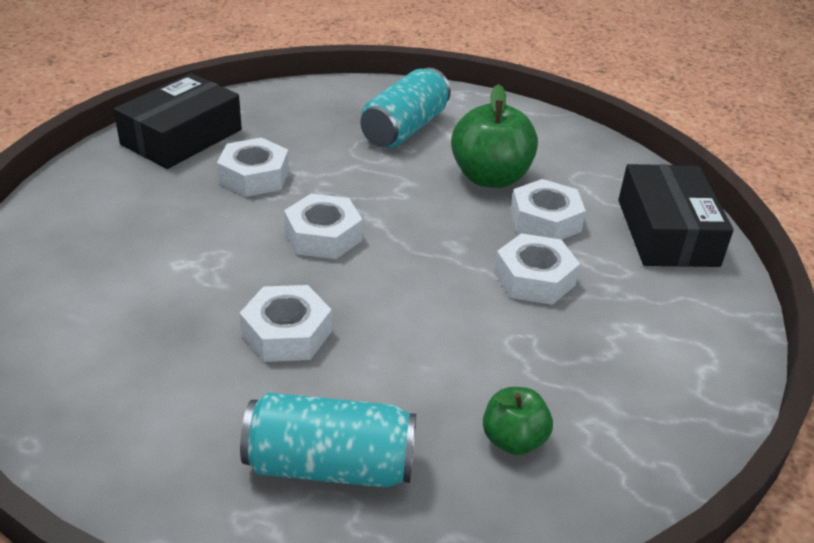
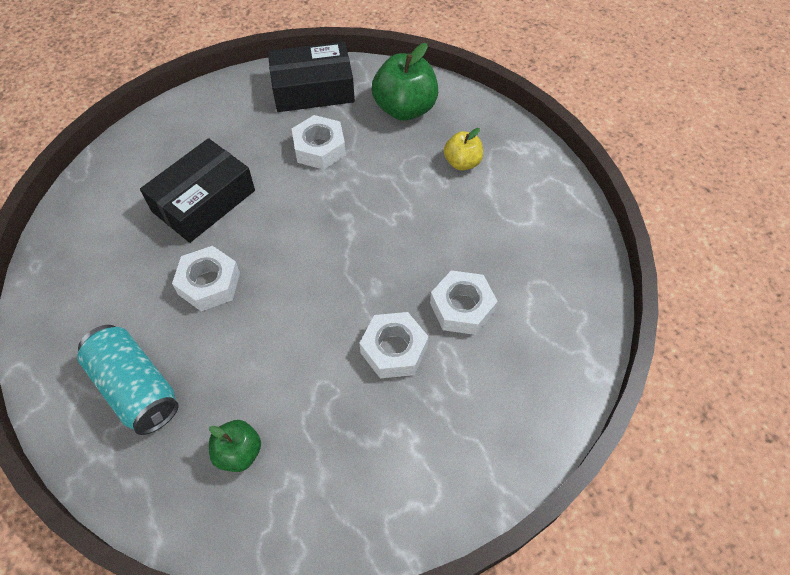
camera: 45 degrees right, 20 degrees up
(323, 236) = (306, 224): white nut -> none
(405, 129) = (462, 162): turquoise can -> yellow apple
(490, 177) = (469, 244): green apple -> green apple (405, 109)
(667, 232) = (540, 380): black box -> black box (203, 200)

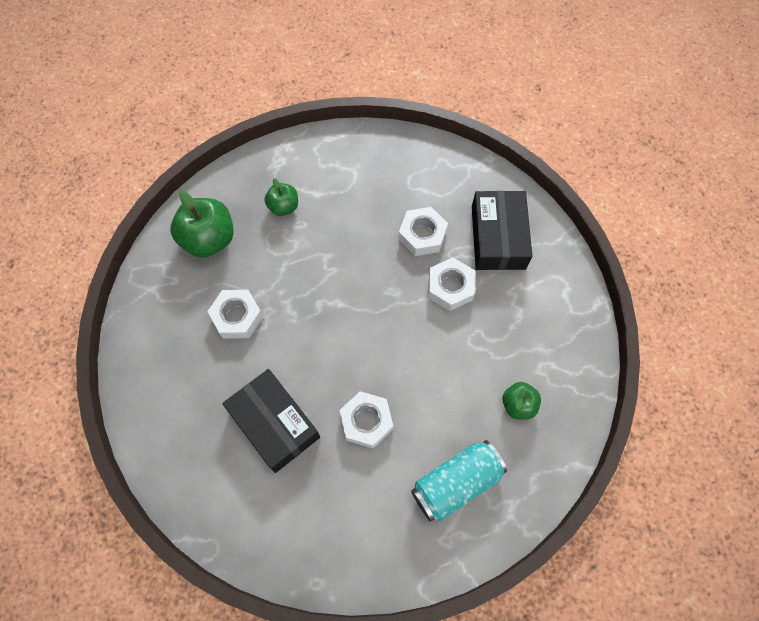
camera: 80 degrees left, 10 degrees up
(313, 89) = (159, 314): black box -> black box (498, 237)
(462, 162) = (283, 206): yellow apple -> green apple

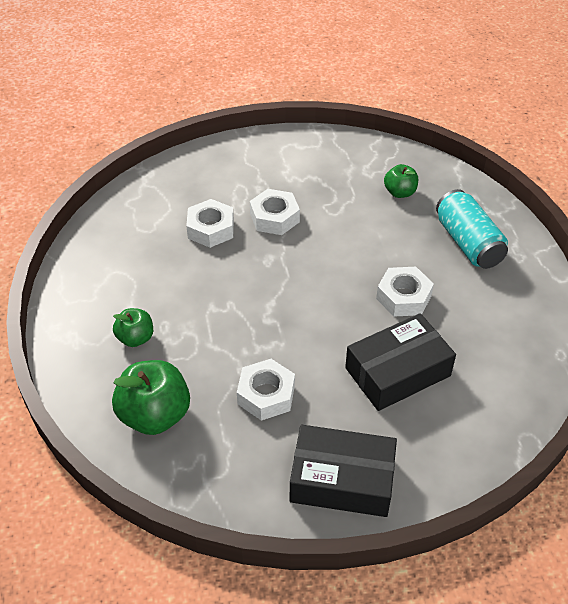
camera: 80 degrees left, 20 degrees down
(498, 237) = (230, 177): black box -> black box (342, 480)

